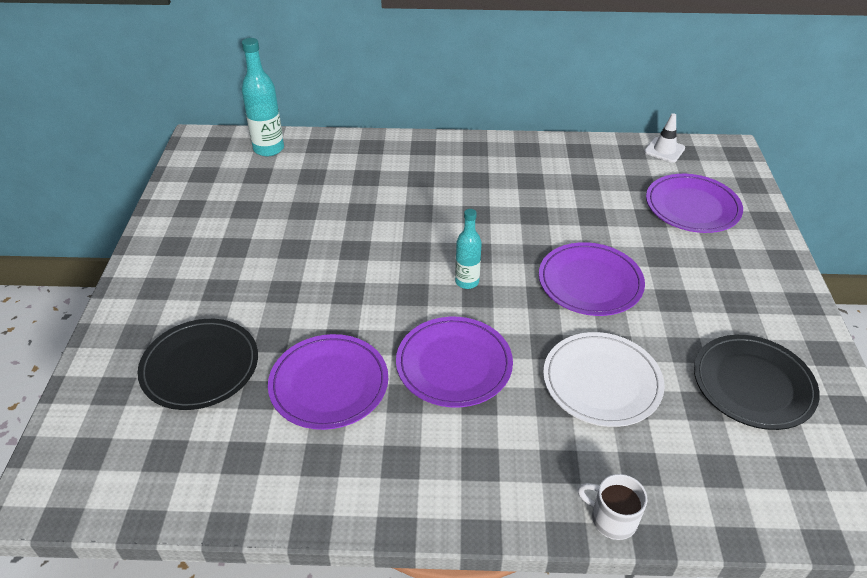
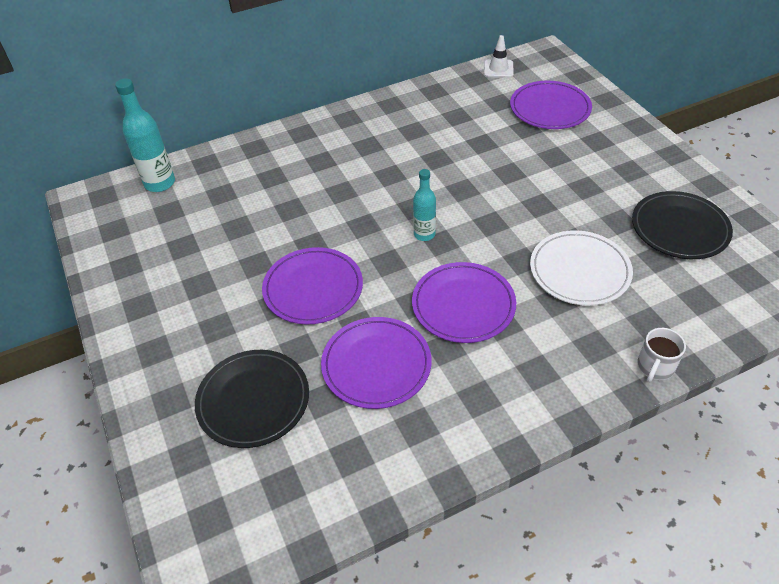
camera: 25 degrees left, 5 degrees up
(590, 282) = (518, 197): purple plate -> purple plate (313, 288)
(612, 518) = (655, 367): white mug -> white mug turned 60 degrees counterclockwise

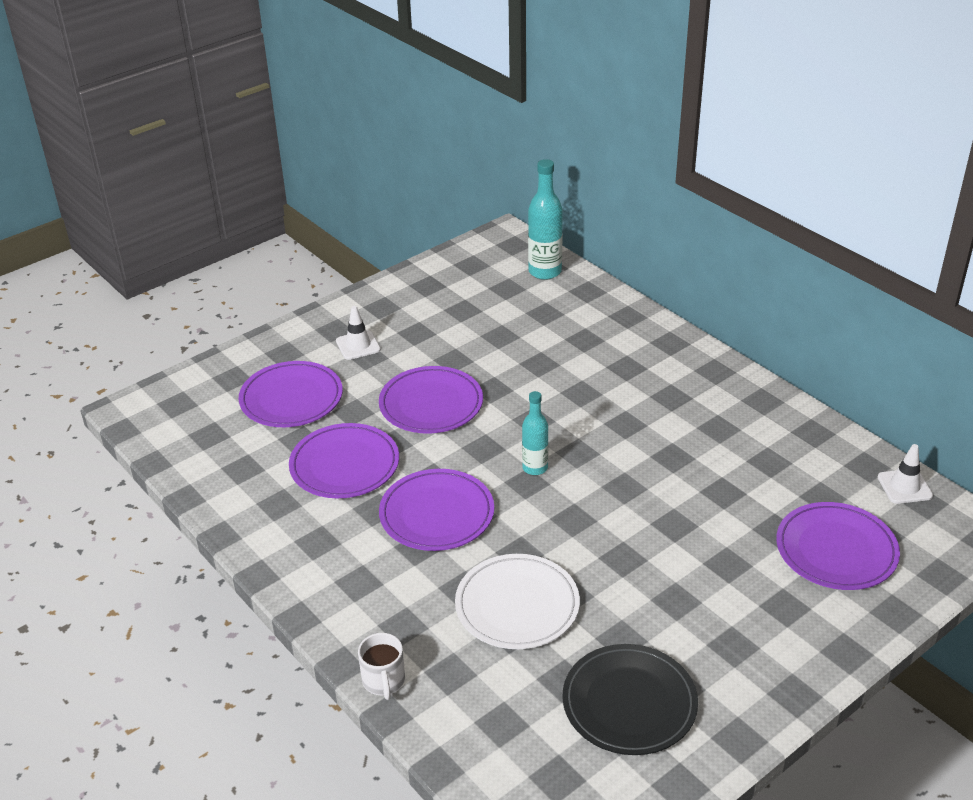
camera: 75 degrees right, 10 degrees down
(193, 333) = (358, 345): none -> white traffic cone
(253, 400) = (291, 398): black plate -> purple plate
(655, 367) = (384, 681): white mug -> white mug turned 120 degrees counterclockwise

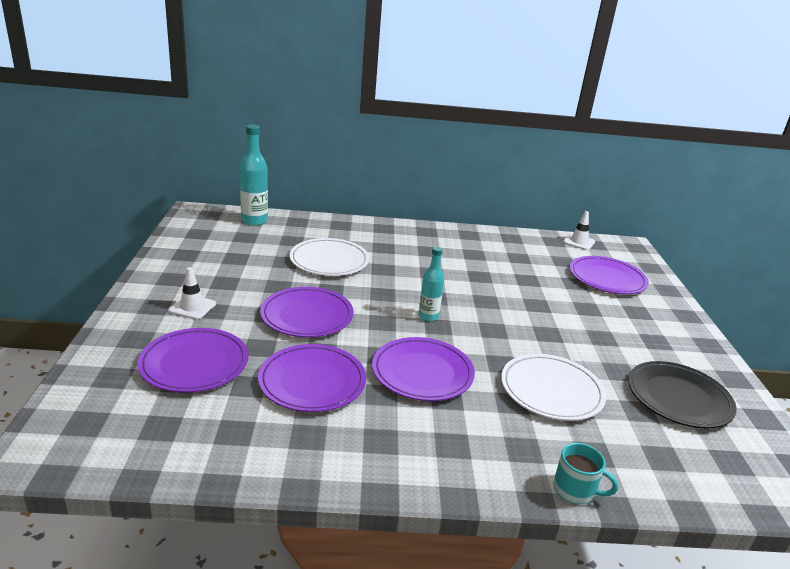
camera: 55 degrees left, 10 degrees down
(384, 681) = (575, 490): white mug -> turquoise mug
(543, 355) = (329, 260): none -> white plate

